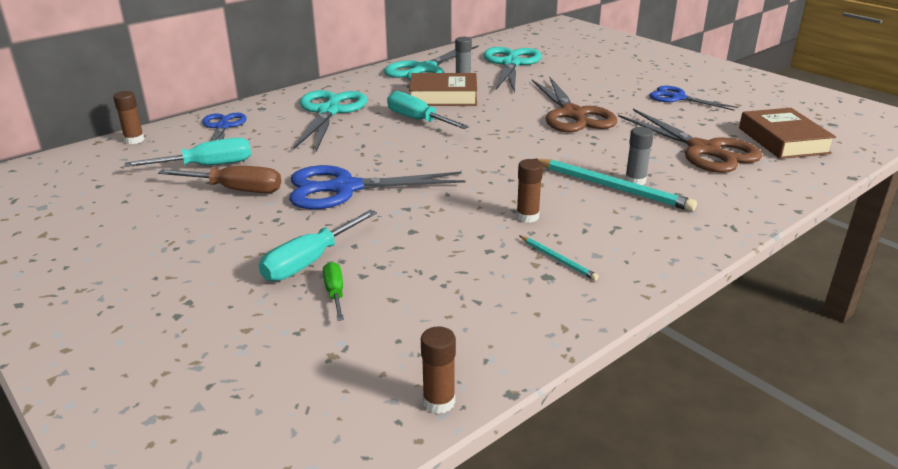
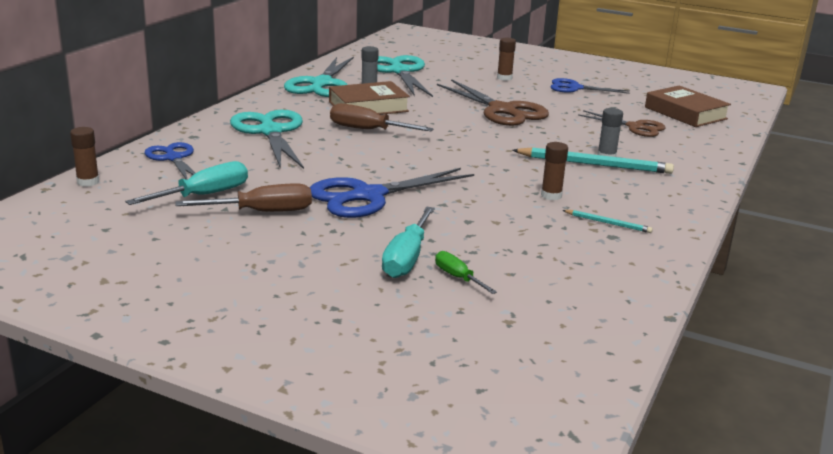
camera: 25 degrees left, 5 degrees down
(418, 120) = (368, 130): turquoise screwdriver -> brown screwdriver
(439, 402) = (625, 333): brown glue stick -> brown glue stick (504, 78)
(704, 150) = (635, 127): brown scissors -> brown scissors, size x0.61

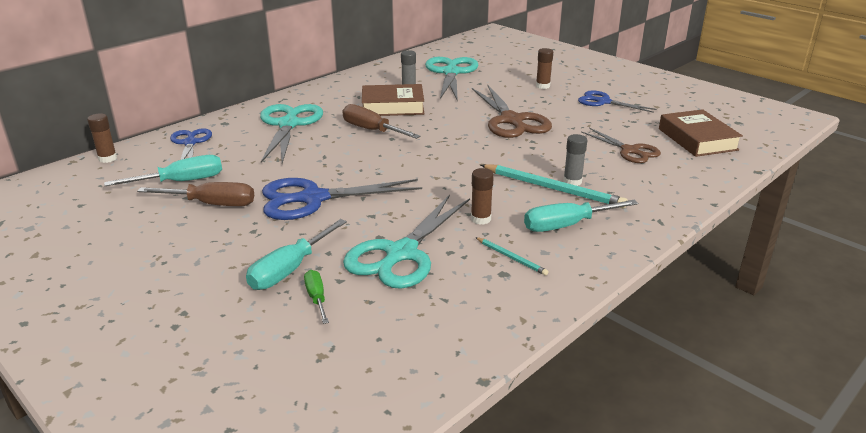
camera: 20 degrees right, 5 degrees up
(321, 84) = (372, 80): turquoise scissors -> turquoise scissors (401, 254)
(633, 192) = (567, 225): none -> turquoise screwdriver

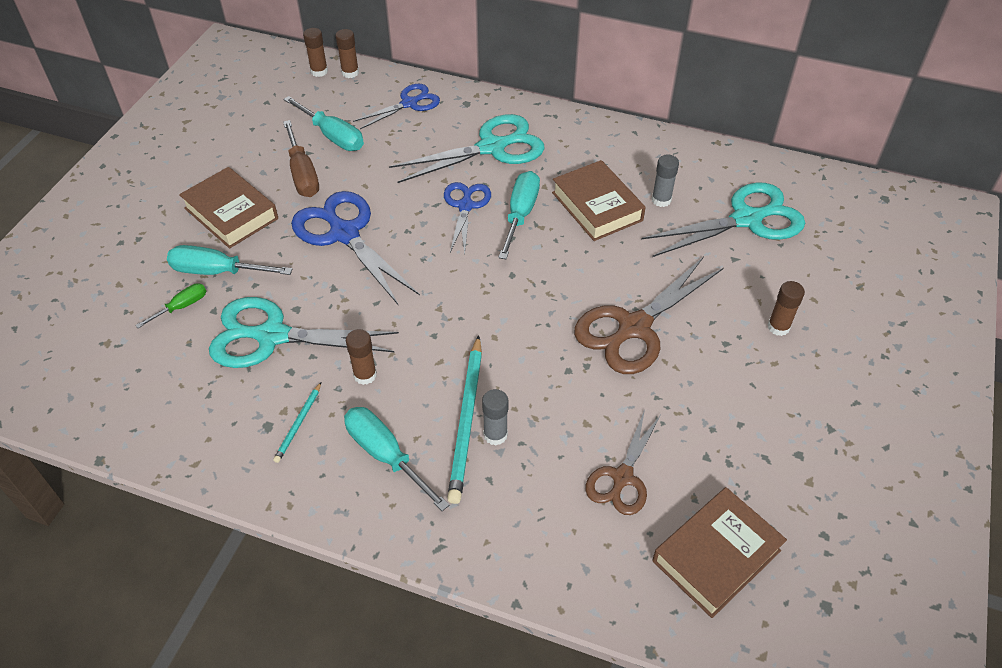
camera: 65 degrees right, 20 degrees up
(80, 172) = (319, 71): none -> brown glue stick
(217, 249) = (231, 213): none -> brown book
(372, 130) = (520, 214): brown screwdriver -> turquoise screwdriver
(603, 102) = (774, 411): blue scissors -> blue scissors (465, 206)

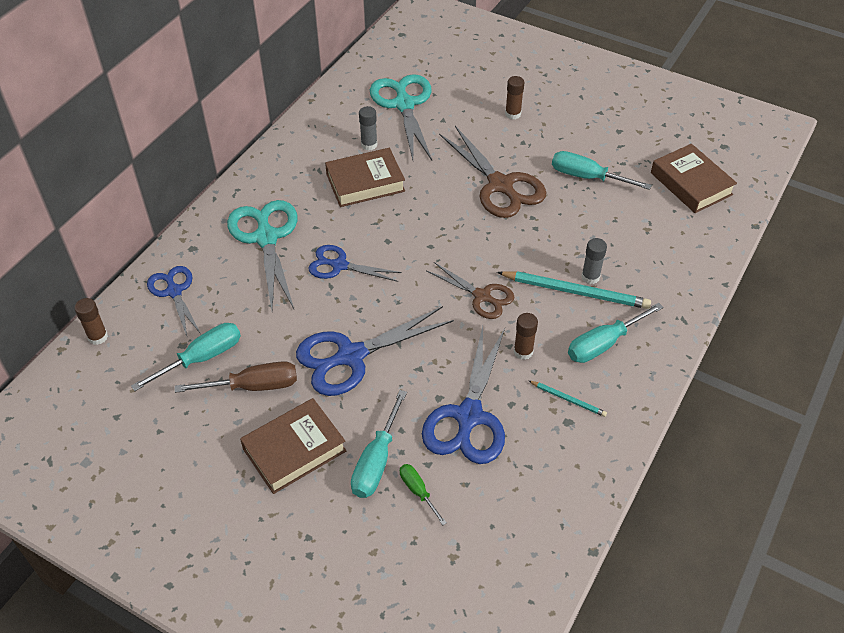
camera: 80 degrees left, 0 degrees up
(272, 336) = (469, 417): turquoise scissors -> blue scissors
(319, 71) = (82, 365): brown glue stick -> none
(520, 214) = (361, 231): turquoise screwdriver -> turquoise screwdriver (587, 177)
(622, 478) = (631, 215): brown scissors -> brown scissors (482, 296)

